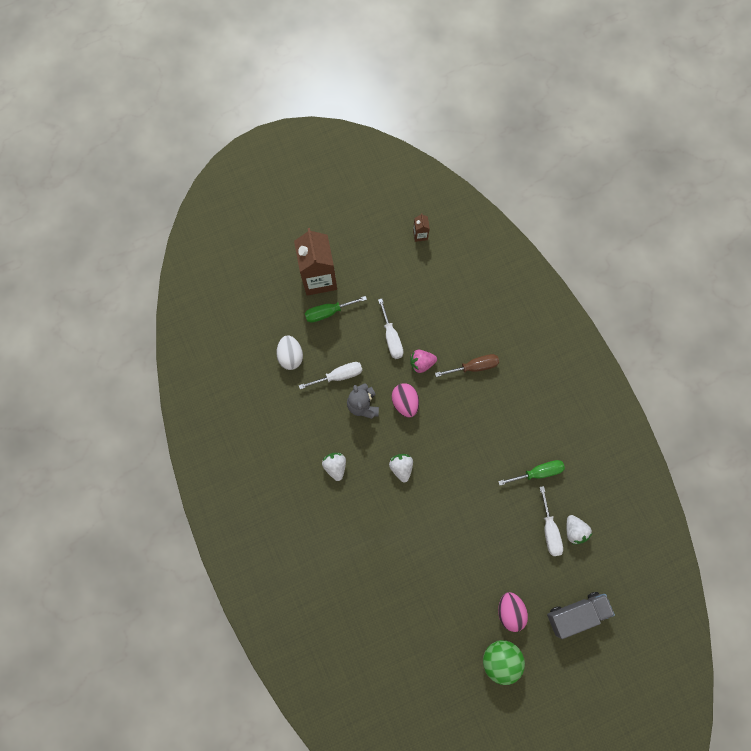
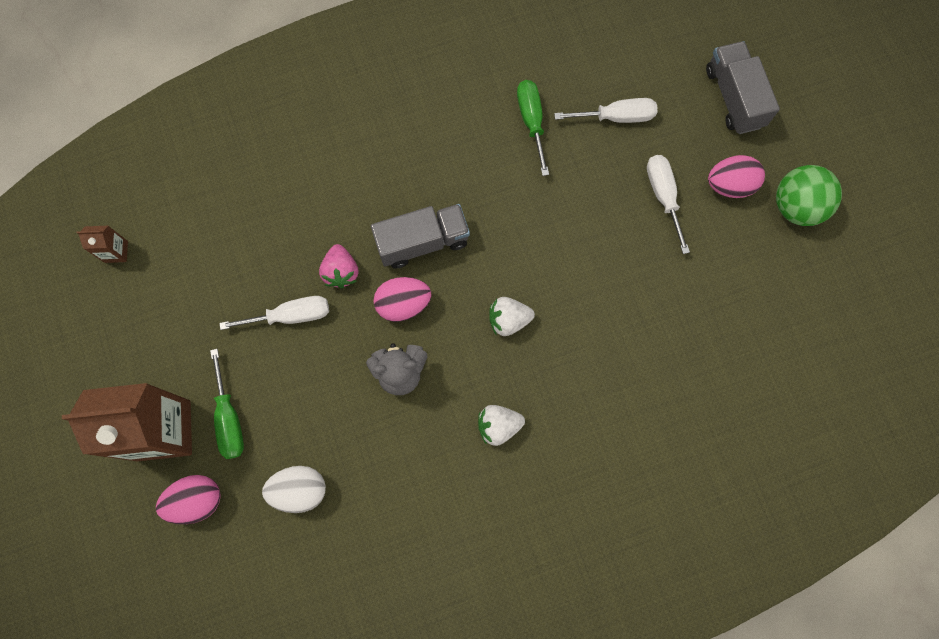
camera: 85 degrees left, 0 degrees up
(282, 302) = (197, 500): none -> pink egg
(339, 376) = (345, 408): white screwdriver -> white screwdriver (663, 196)
(446, 410) = (422, 242): none -> grey truck
(474, 367) = (357, 192): brown screwdriver -> none
(574, 530) = (619, 84): white strawberry -> none

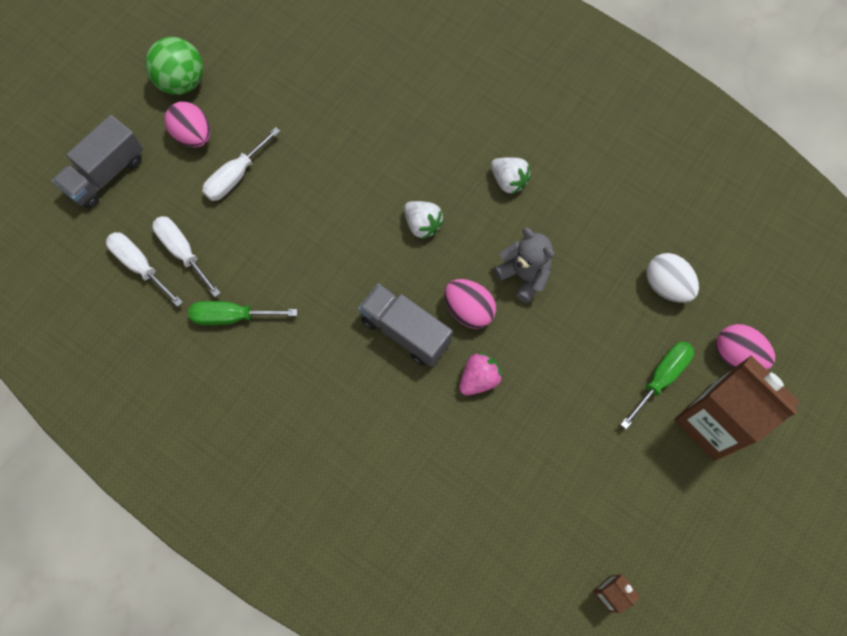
camera: 125 degrees left, 5 degrees down
(291, 316) = (545, 392): white screwdriver -> white screwdriver (140, 266)
(531, 121) = (232, 316): green screwdriver -> green screwdriver turned 45 degrees clockwise

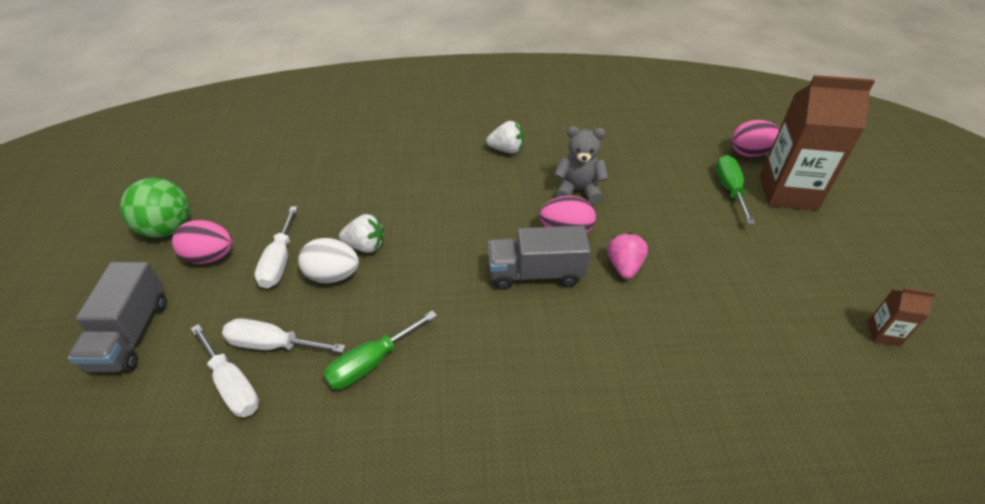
camera: 40 degrees left, 25 degrees down
(140, 266) = (232, 385): white screwdriver -> white screwdriver turned 135 degrees counterclockwise
(422, 225) = (473, 204): white strawberry -> white strawberry (365, 246)
(666, 286) = (668, 145): white egg -> white egg (333, 275)

